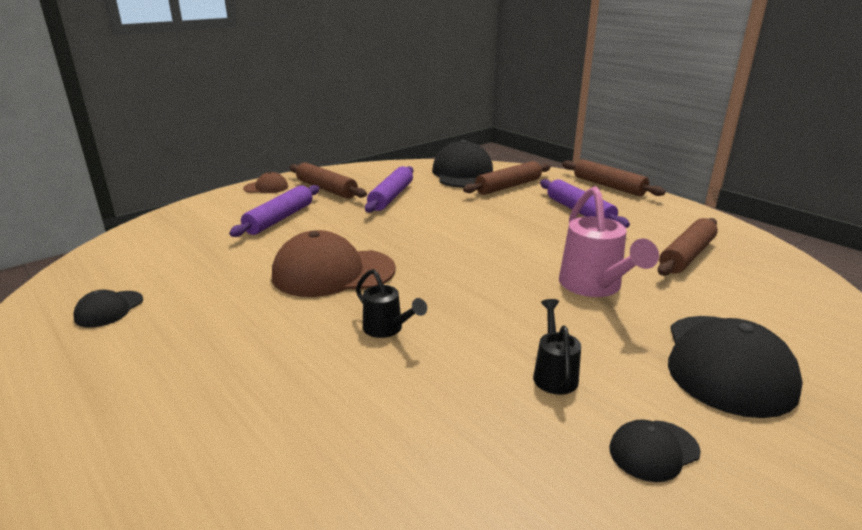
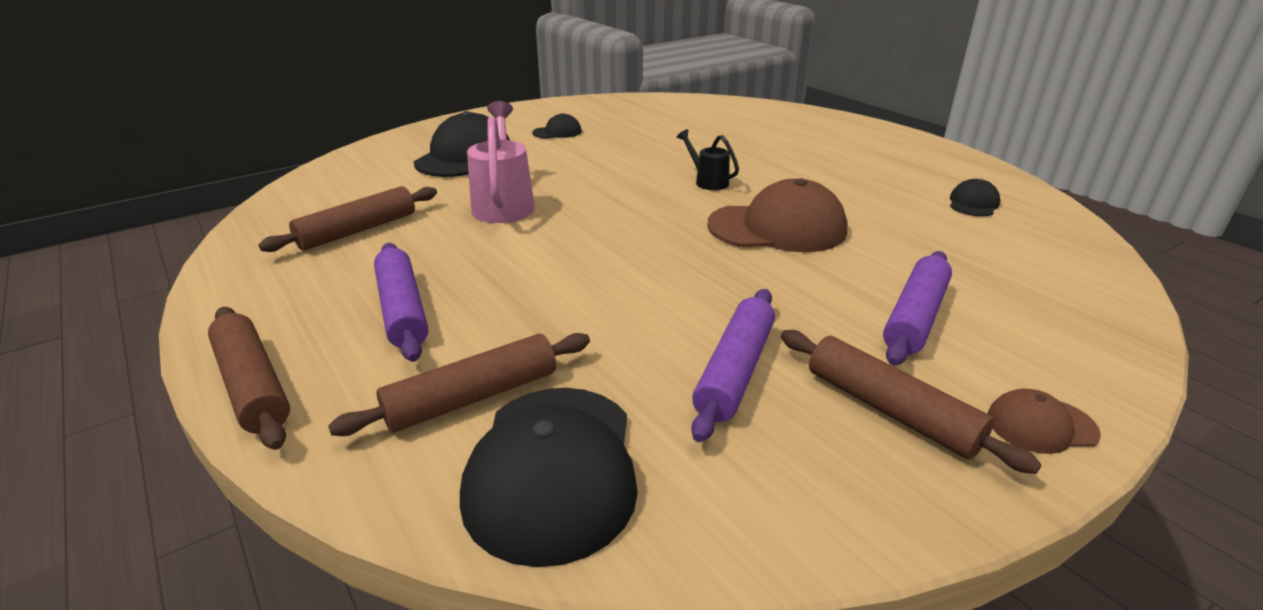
camera: 175 degrees left, 5 degrees up
(554, 373) = (589, 156): black watering can -> none

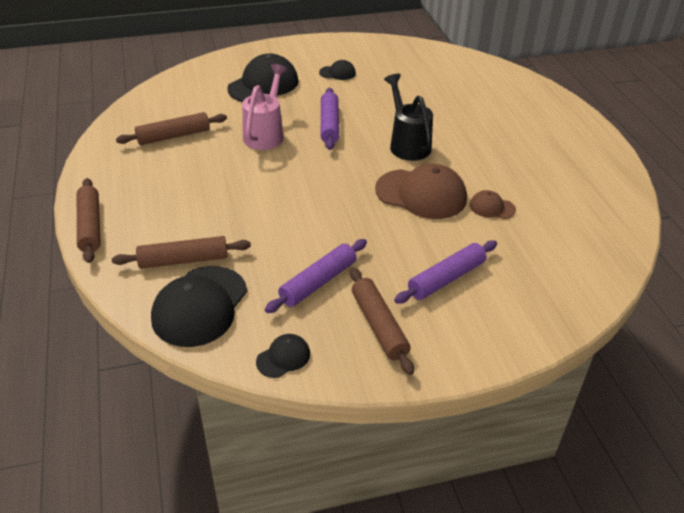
camera: 20 degrees right, 10 degrees up
(402, 310) = (174, 199): purple rolling pin -> purple rolling pin (329, 124)
(707, 181) = (407, 143): black watering can -> black watering can, size x1.76
(973, 203) = (576, 207): black cap -> black cap (283, 357)
(1041, 425) = (449, 356): brown cap -> brown cap (492, 207)

